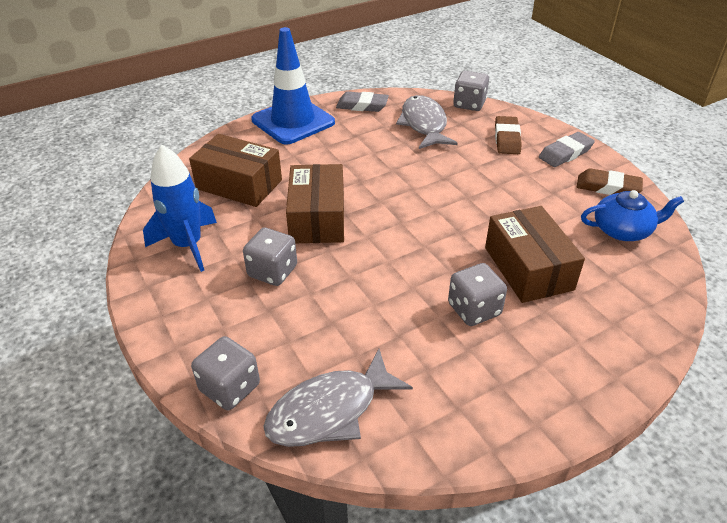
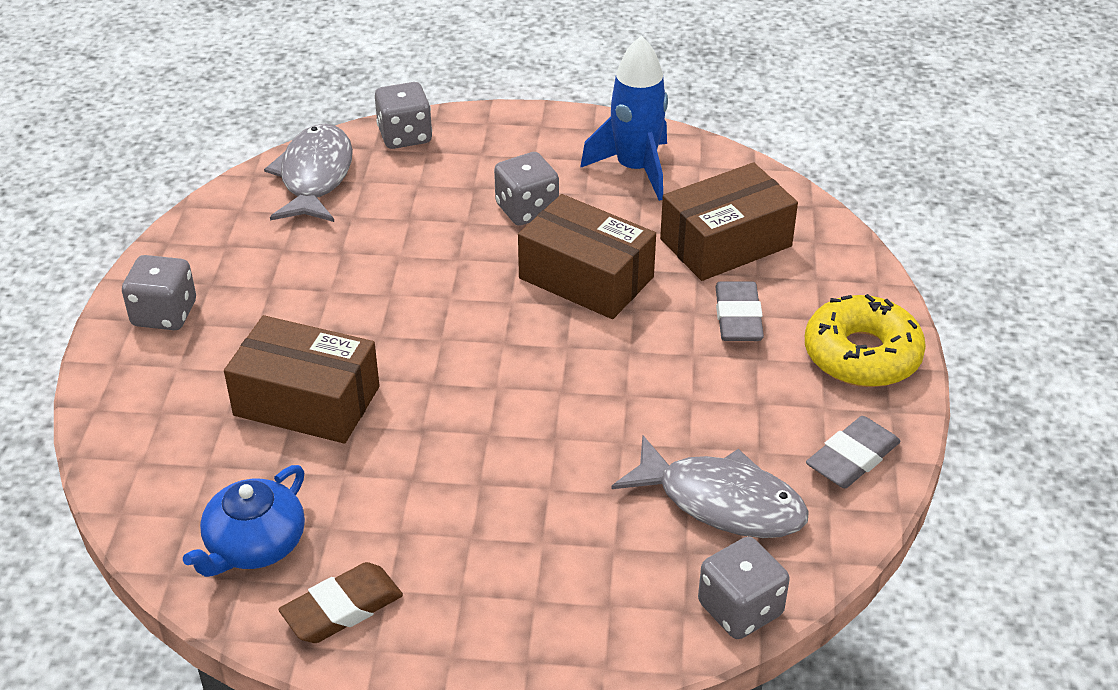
camera: 125 degrees right, 0 degrees up
(293, 121) = (862, 355): blue traffic cone -> yellow donut
(474, 309) = (307, 320): grey dice -> grey dice (164, 314)
(507, 139) = (582, 581): brown eraser -> none
(565, 153) = (470, 628): grey eraser -> grey eraser (738, 317)

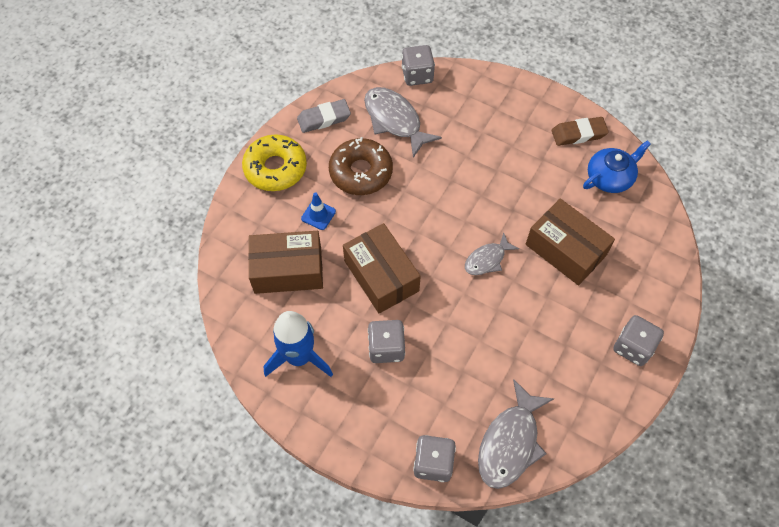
camera: 155 degrees left, 20 degrees up
(433, 347) = (487, 259): none -> grey fish
(718, 397) = (361, 172): none -> brown donut
(738, 317) = (318, 215): grey eraser -> blue traffic cone

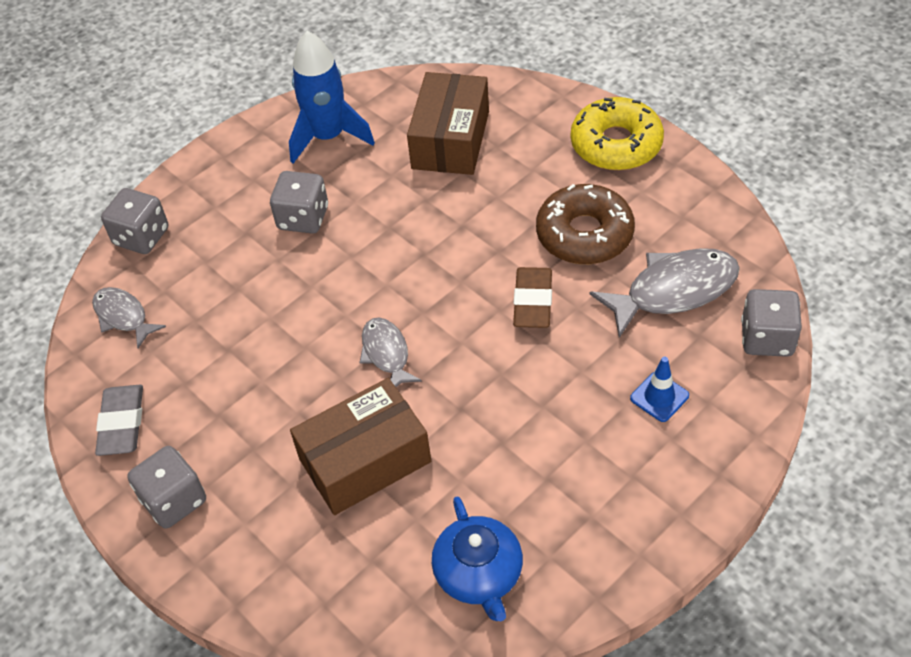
camera: 110 degrees right, 10 degrees down
(318, 215) = (525, 179): blue traffic cone -> blue traffic cone (659, 397)
(324, 118) = (695, 206): grey eraser -> grey eraser (122, 423)
(381, 276) = (406, 230): brown box -> none
(510, 443) = (123, 316): grey fish -> grey fish, size x0.60
(578, 134) = (586, 553): brown eraser -> brown eraser (533, 302)

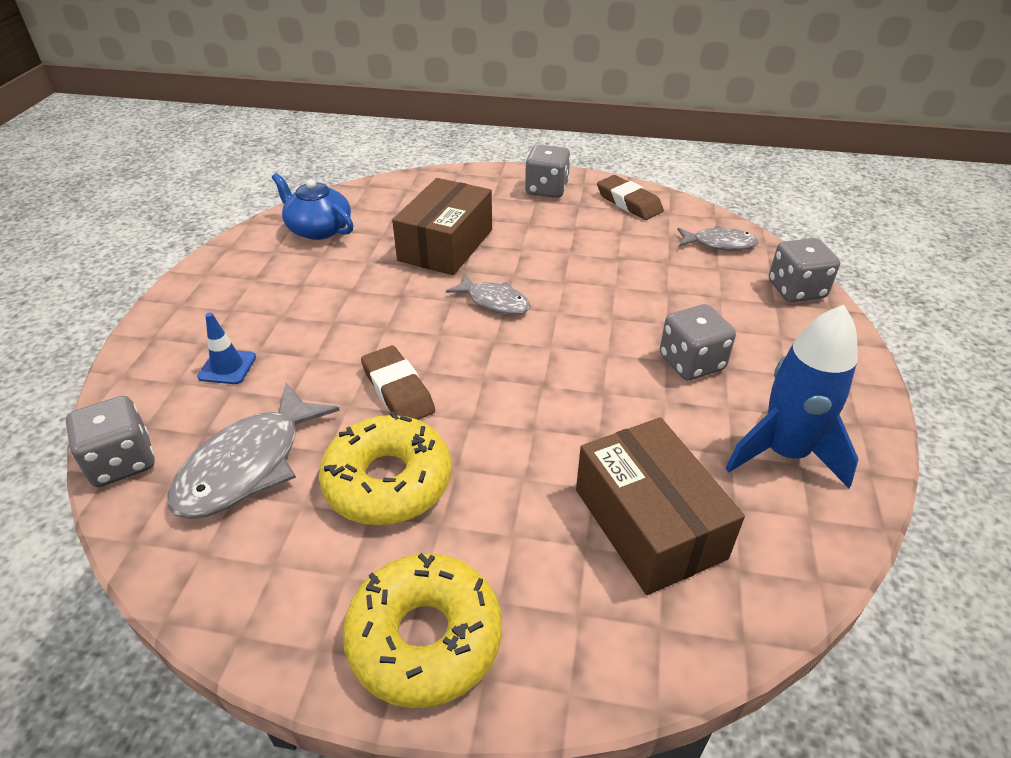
camera: 140 degrees right, 10 degrees down
(122, 423) = (628, 202): grey eraser -> brown eraser
(584, 234) = (388, 481): brown donut -> yellow donut

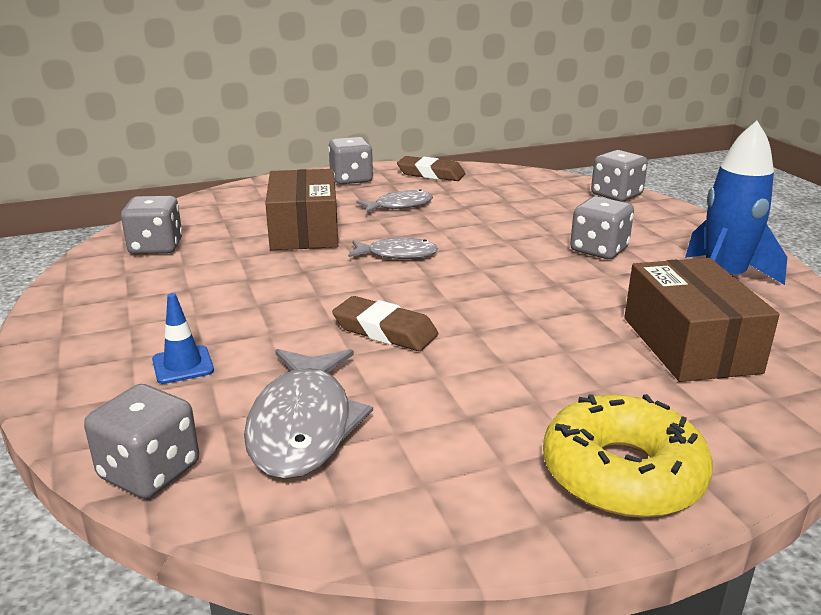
camera: 30 degrees left, 15 degrees down
(318, 229) = (156, 247): blue teapot -> grey dice
(388, 481) = (456, 390): yellow donut -> none
(649, 523) = (690, 344): brown box -> brown box turned 45 degrees clockwise
(719, 244) = (531, 183): grey fish -> grey fish (399, 206)

